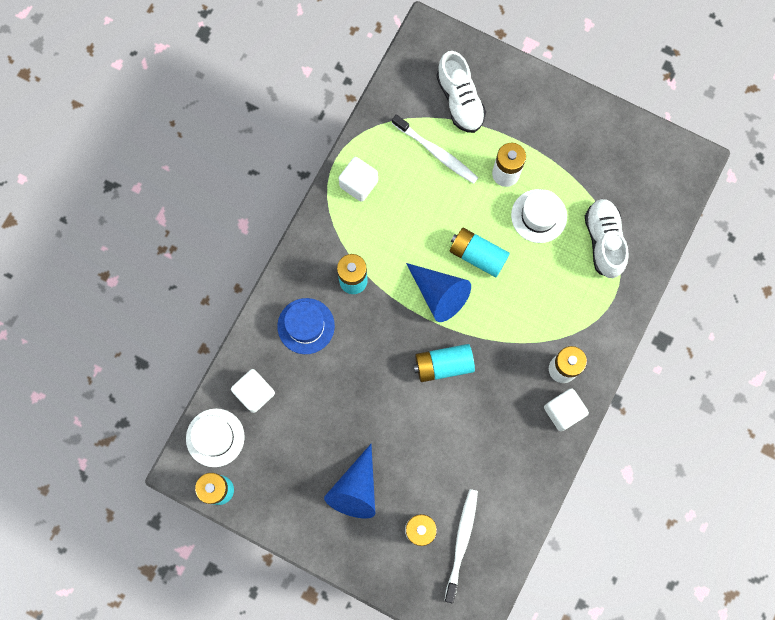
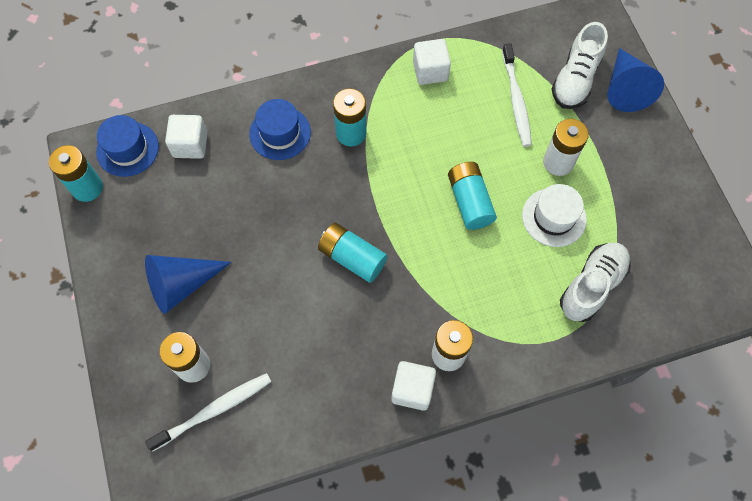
camera: 45 degrees right, 10 degrees down
(215, 437) = (127, 149): white hat -> blue hat
(439, 294) = (407, 202): blue cone -> blue cone (625, 88)

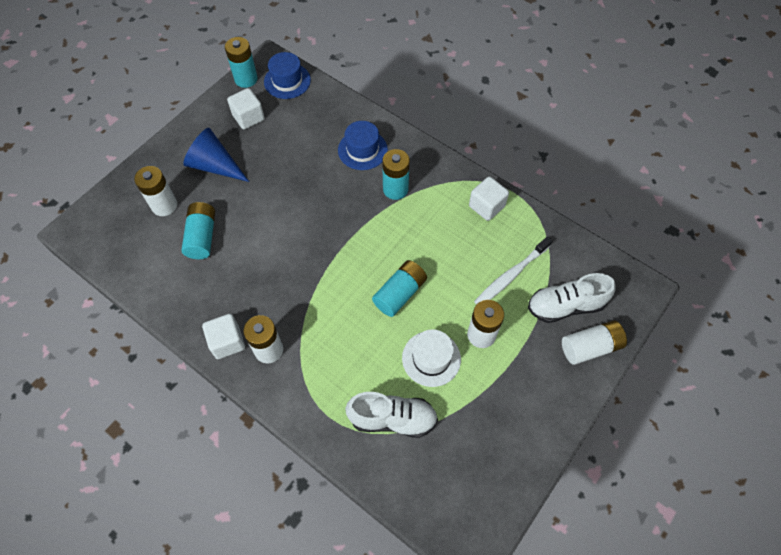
camera: 55 degrees right, 5 degrees down
(190, 145) = (315, 109): white cube -> white cube (248, 117)
(214, 410) = (142, 235): white toothbrush -> none
(352, 258) = (301, 247): turquoise battery -> turquoise battery (202, 237)
(625, 88) = (590, 347): blue cone -> white battery

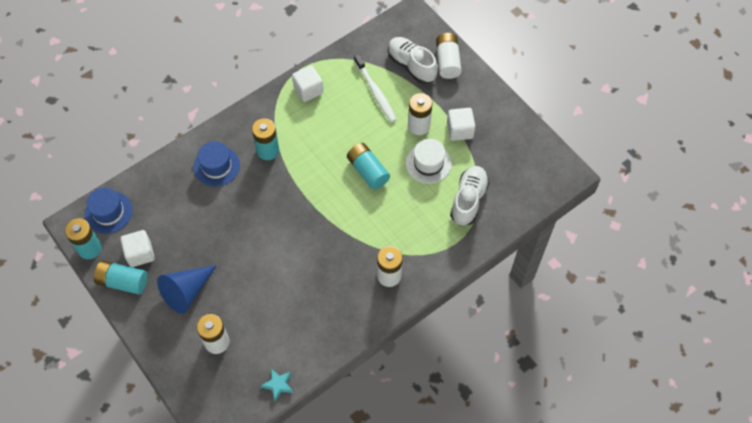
camera: 75 degrees left, 0 degrees up
(123, 272) = (278, 385): none -> turquoise star
(202, 237) = (263, 313): turquoise battery -> turquoise battery (123, 282)
(227, 342) = (373, 306): white cube -> white cube (459, 130)
(565, 306) = (411, 66): white shoe -> white shoe turned 135 degrees clockwise

